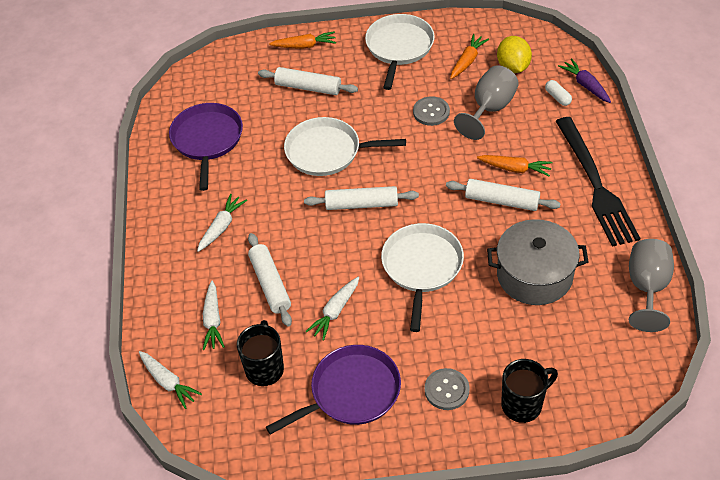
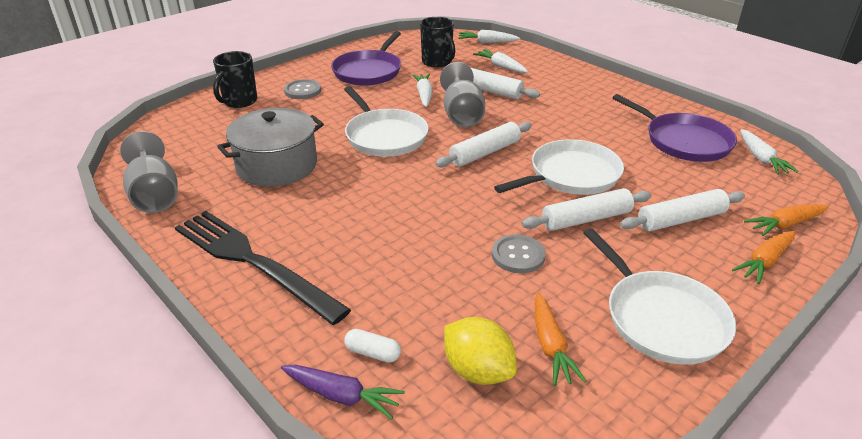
camera: 140 degrees right, 15 degrees down
(221, 227) = (572, 102): white carrot -> white carrot (761, 158)
(489, 109) = (452, 291): grey goblet -> grey goblet (462, 115)
(501, 201) = (353, 205): white rolling pin -> white rolling pin (586, 219)
(515, 169) = (362, 239): orange carrot -> orange carrot (785, 225)

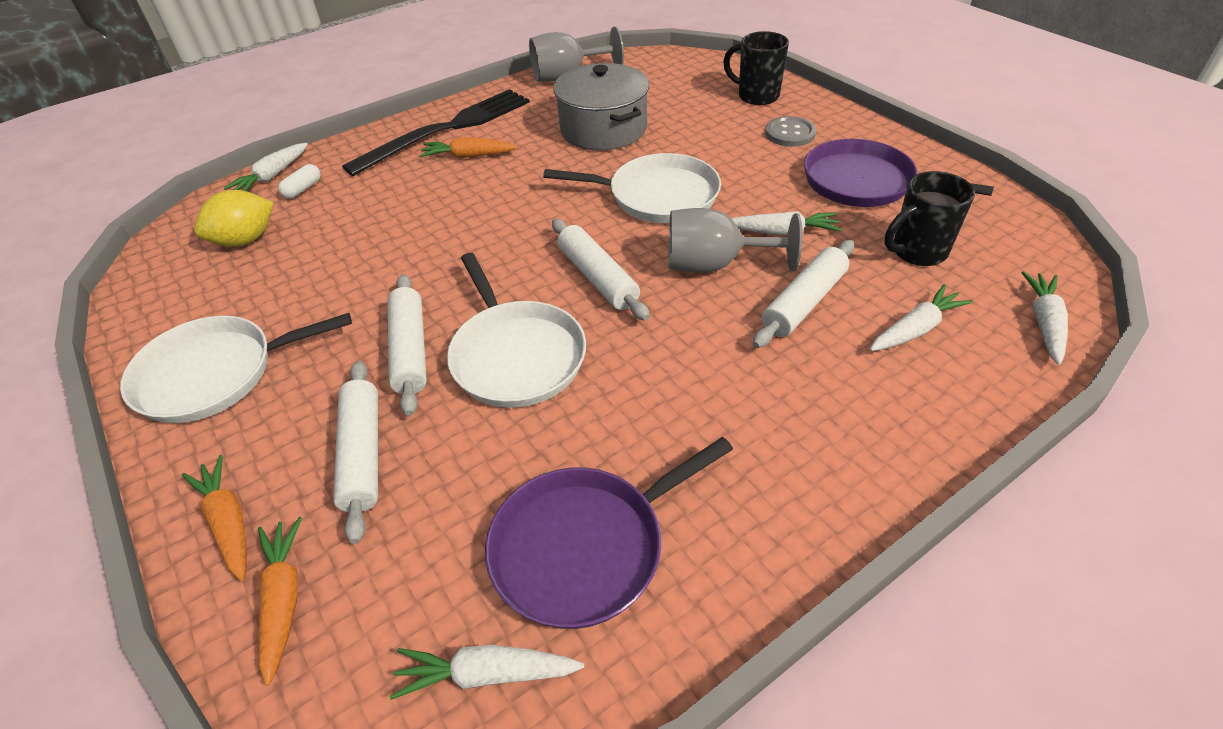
camera: 100 degrees right, 10 degrees up
(341, 396) = (272, 176): purple carrot -> white carrot
(384, 136) = (657, 196): white pan -> white pan turned 150 degrees counterclockwise
(518, 255) = (373, 281): grey button -> none
(550, 346) = (239, 285): orange carrot -> orange carrot (468, 156)

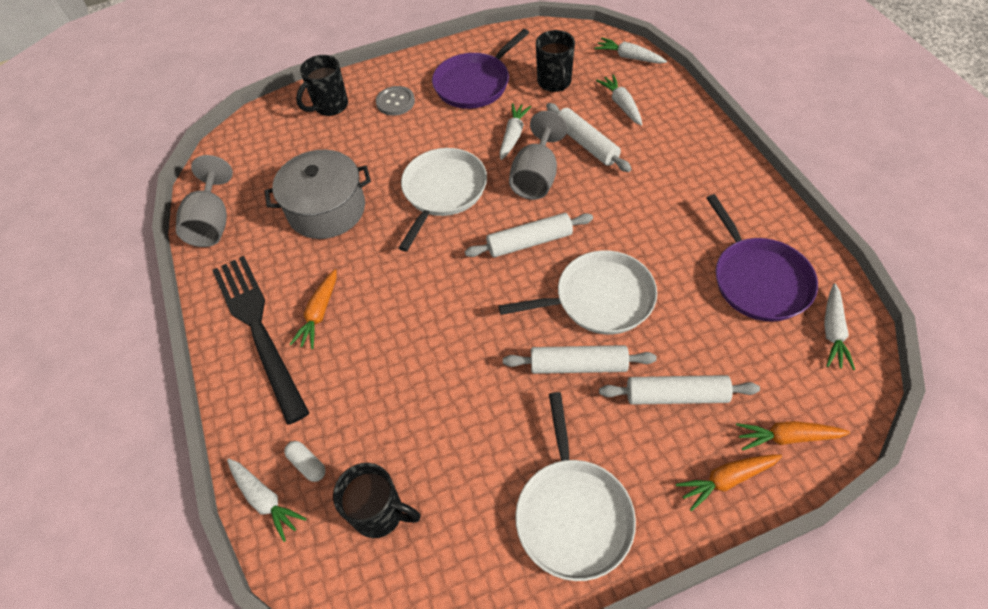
camera: 75 degrees left, 10 degrees up
(245, 240) = (380, 513): yellow lemon -> black mug

